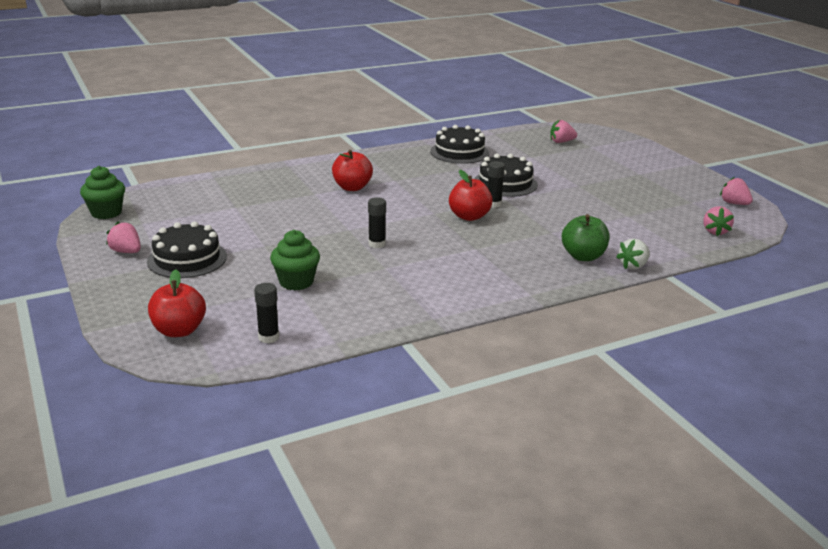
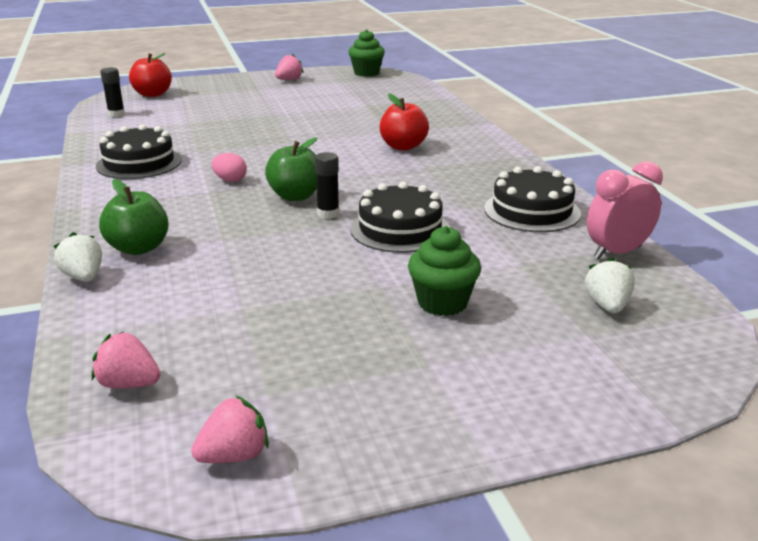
camera: 100 degrees right, 0 degrees up
(187, 259) = (265, 94): black cake -> black cake (139, 163)
(296, 282) = (196, 122): green cupcake -> green cupcake (442, 303)
(377, 244) = (250, 150): black glue stick -> none
(449, 243) = (230, 180): none -> pink egg
(469, 216) = (295, 196): red apple -> green apple
(503, 137) = (617, 252): none -> pink clock
(561, 142) = (607, 306): pink strawberry -> white strawberry

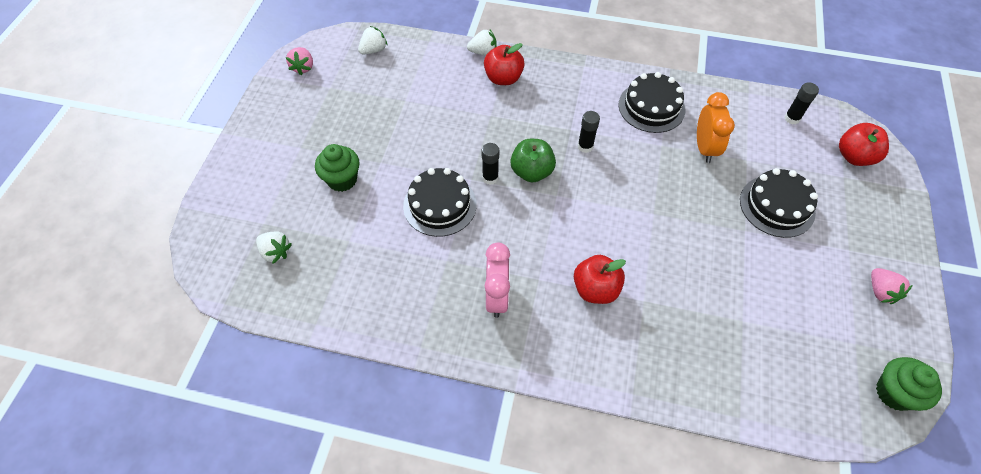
camera: 120 degrees right, 30 degrees up
(129, 384) = (374, 50): pink strawberry -> white strawberry
(139, 248) = (503, 78): green apple -> red apple
(186, 136) = (704, 148): none -> orange clock
(230, 180) = (585, 146): pink egg -> black glue stick
(532, 211) = (409, 300): black cake -> black cake (777, 206)
(617, 252) = (318, 306): pink clock -> pink clock (497, 297)

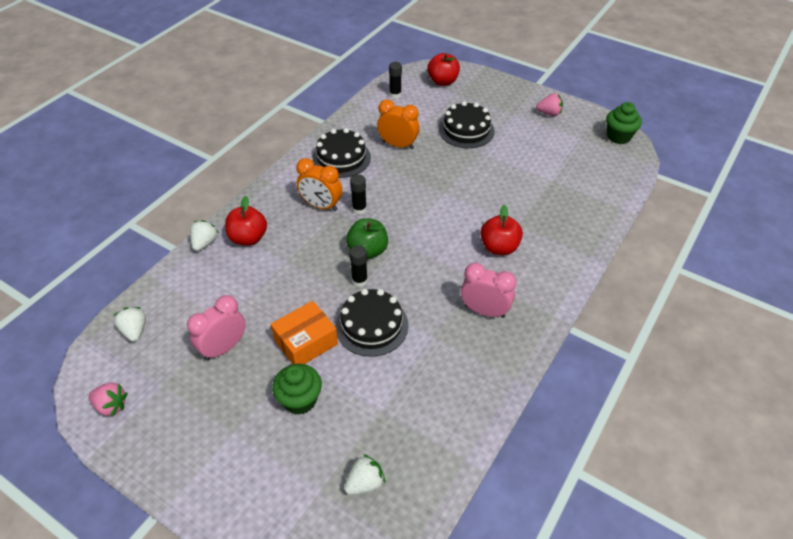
camera: 70 degrees left, 10 degrees down
(377, 110) = (224, 348): none -> pink clock
(403, 162) = (306, 342): none -> orange box
(573, 115) = (321, 206): none -> orange clock

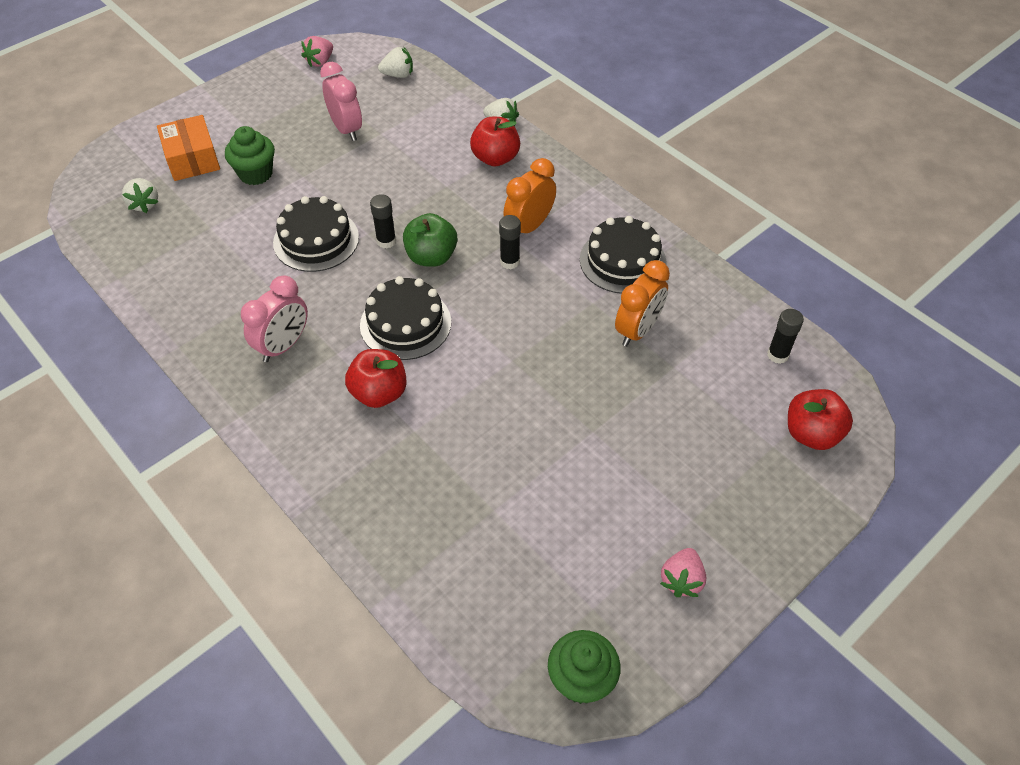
camera: 105 degrees right, 5 degrees up
(306, 342) = (322, 186): orange box -> orange box (192, 159)
(466, 130) = (656, 429): black cake -> black cake (405, 323)

